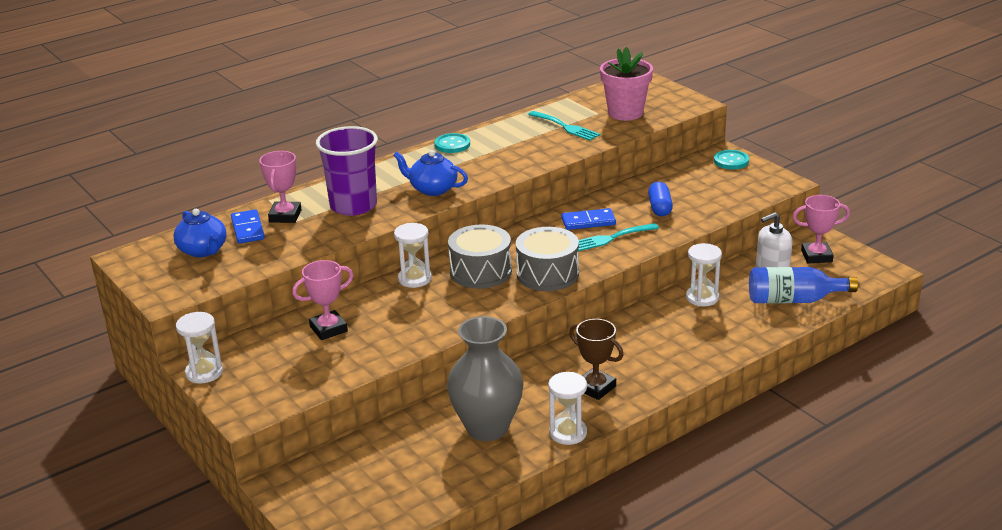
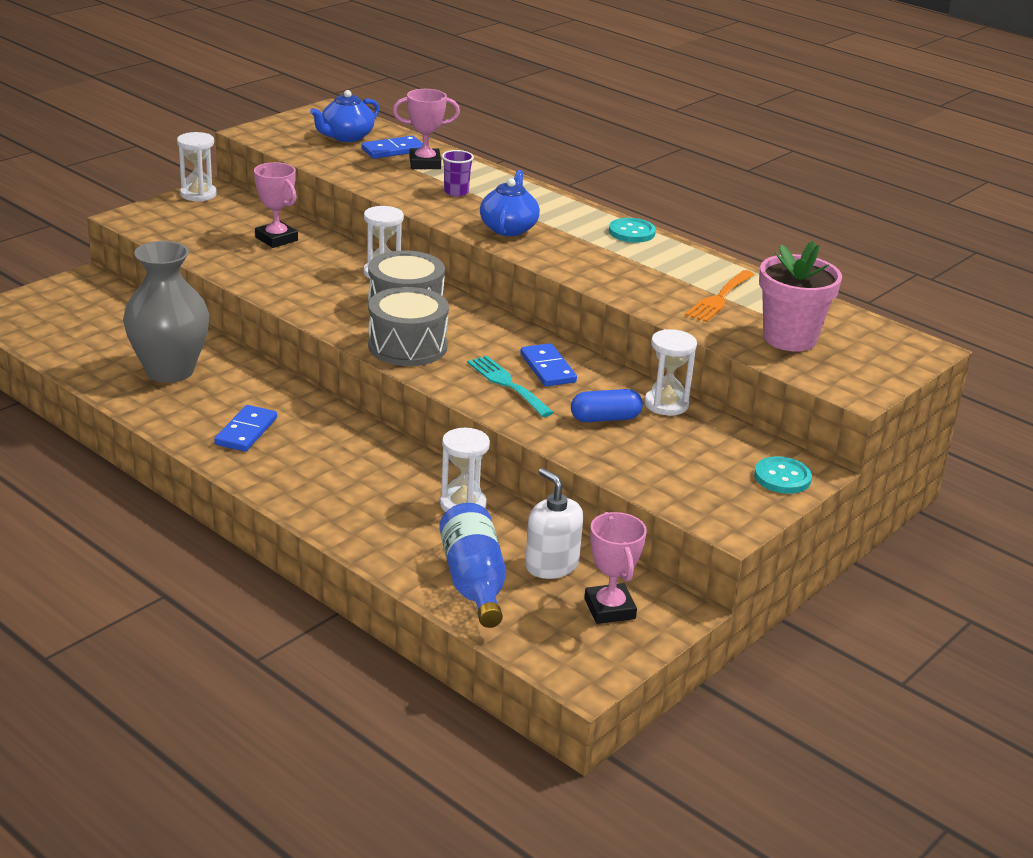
camera: 75 degrees right, 0 degrees up
(353, 206) = (456, 192): purple cup -> purple cup, size x0.45
(566, 127) = (719, 298): turquoise fork -> orange fork
(568, 433) = (158, 417): white hourglass -> white hourglass (666, 404)
(595, 387) = (246, 431): brown trophy -> blue domino

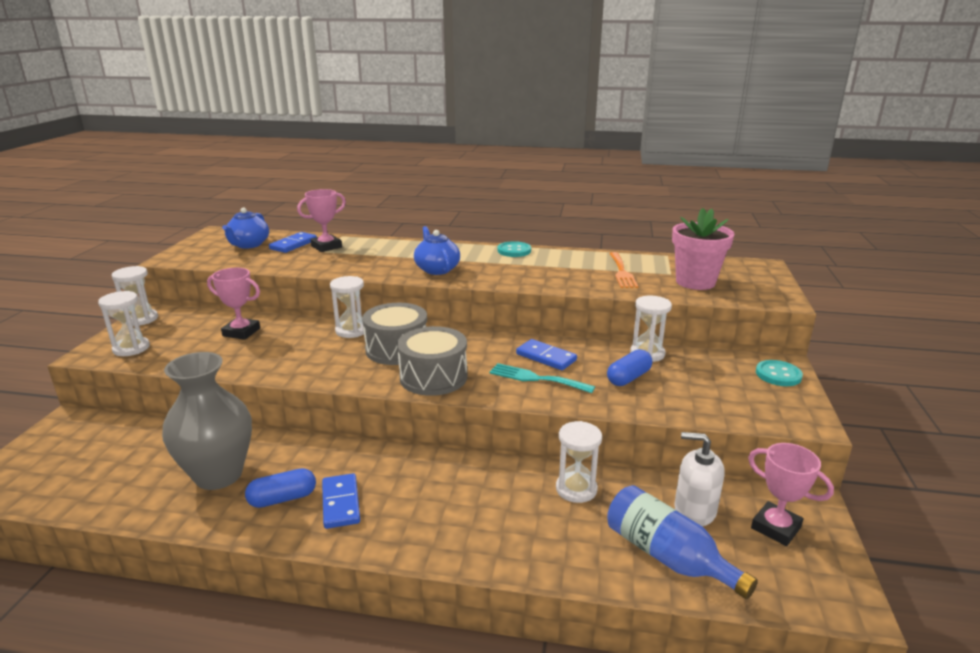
camera: 30 degrees left, 5 degrees down
(166, 223) = (131, 348): none -> white hourglass
(203, 409) = (282, 498): none -> blue capsule
(456, 192) = (371, 257): purple cup -> none

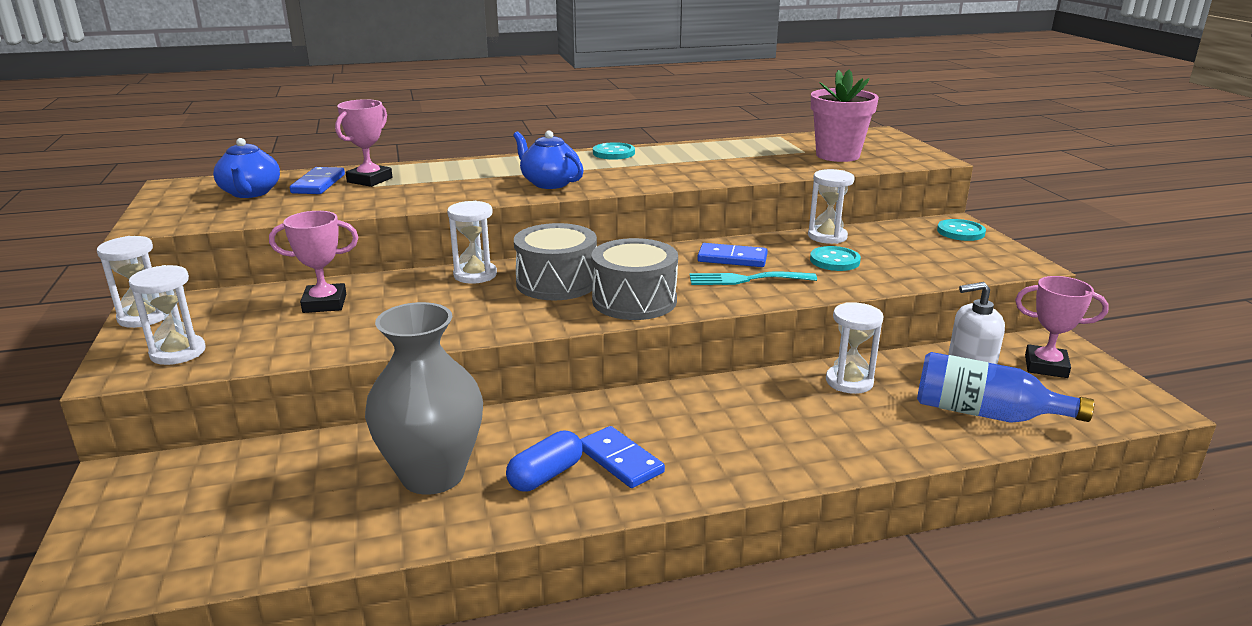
camera: 25 degrees left, 0 degrees up
(622, 272) = (756, 157): orange fork -> none
(628, 378) = (834, 261): blue capsule -> turquoise button

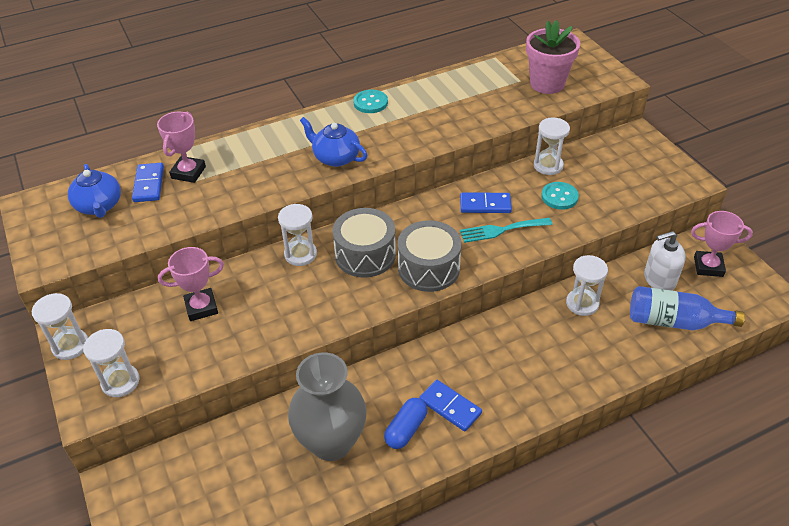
camera: 10 degrees left, 20 degrees up
(960, 232) = (643, 146): turquoise button -> none

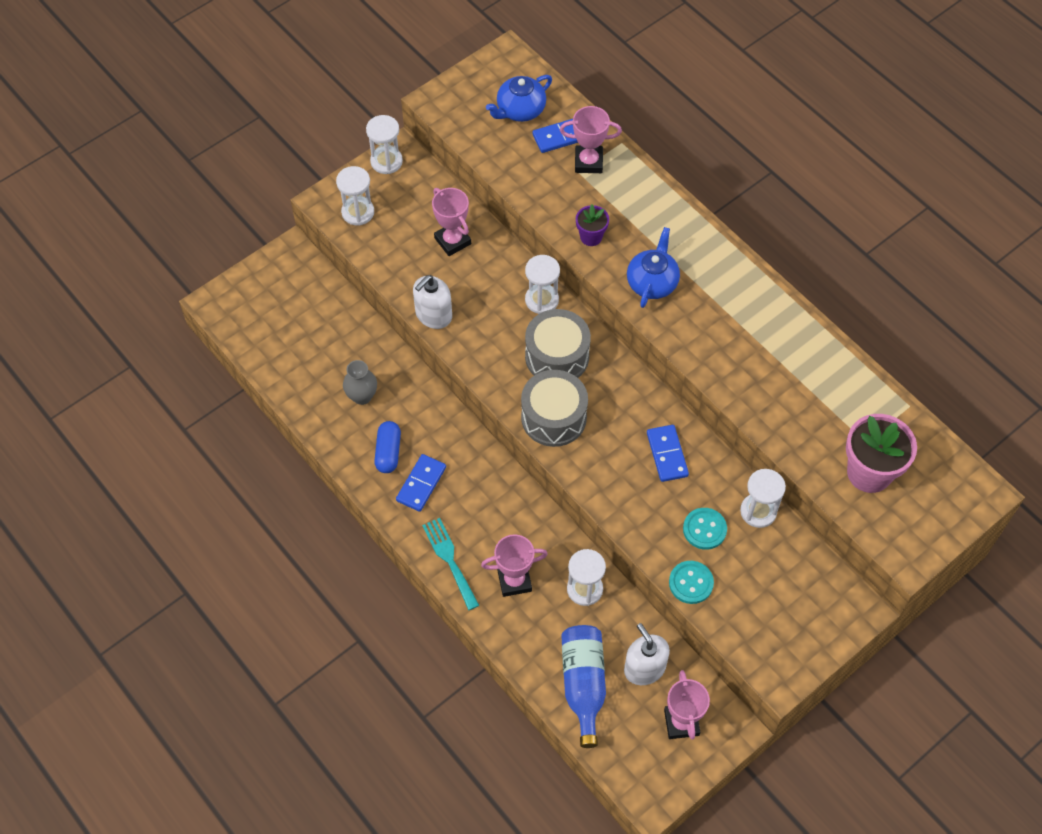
camera: 75 degrees right, 15 degrees up
(270, 185) = (591, 237): none -> purple flower pot
(281, 337) = (433, 315): none -> white soap dispenser
(331, 442) = (362, 396): grey vase -> grey vase, size x0.50
(370, 103) = (762, 291): turquoise button -> turquoise button (691, 583)
(406, 429) = (388, 452): blue capsule -> blue capsule turned 75 degrees clockwise
(501, 230) = (630, 476): turquoise fork -> turquoise fork (449, 559)
(568, 351) = (514, 581): none -> pink trophy

